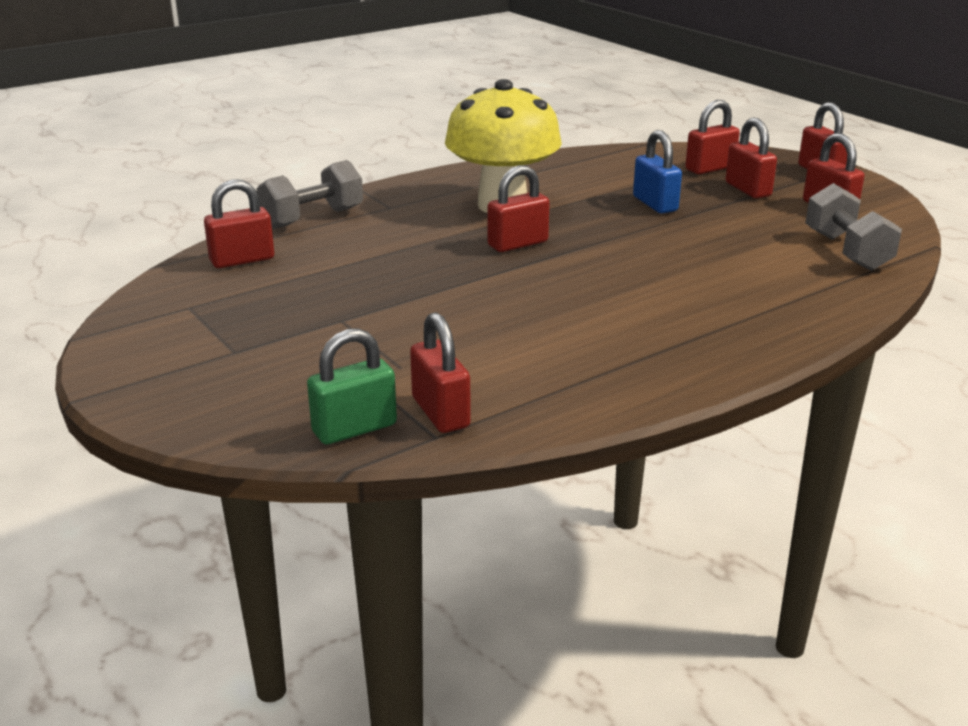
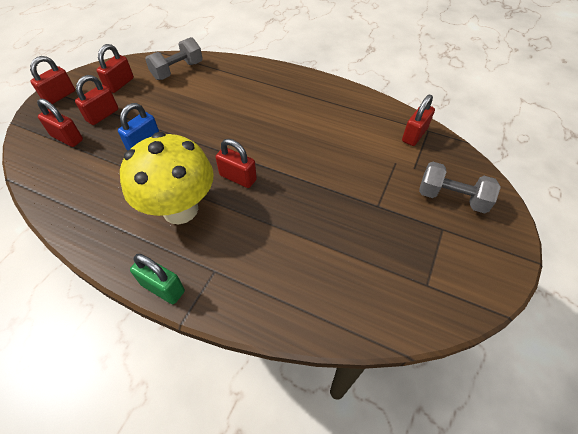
camera: 120 degrees left, 25 degrees up
(242, 260) = (354, 302): red padlock -> none
(312, 218) = (263, 307): grey dumbbell -> grey dumbbell (451, 198)
(354, 428) = (448, 152): green padlock -> green padlock (163, 288)

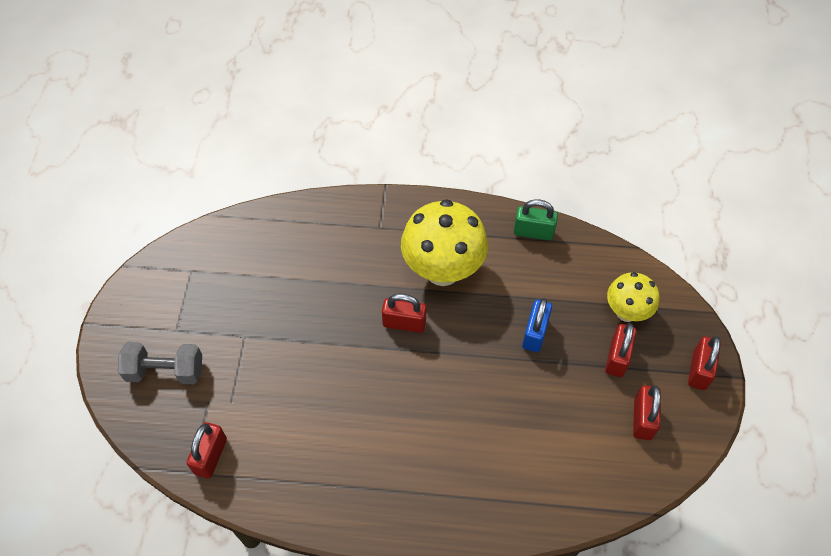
camera: 160 degrees right, 5 degrees up
(67, 138) = (626, 312): red padlock -> yellow mushroom
(163, 288) = (414, 202): green padlock -> green padlock (533, 232)
(177, 70) = (584, 476): grey dumbbell -> none

